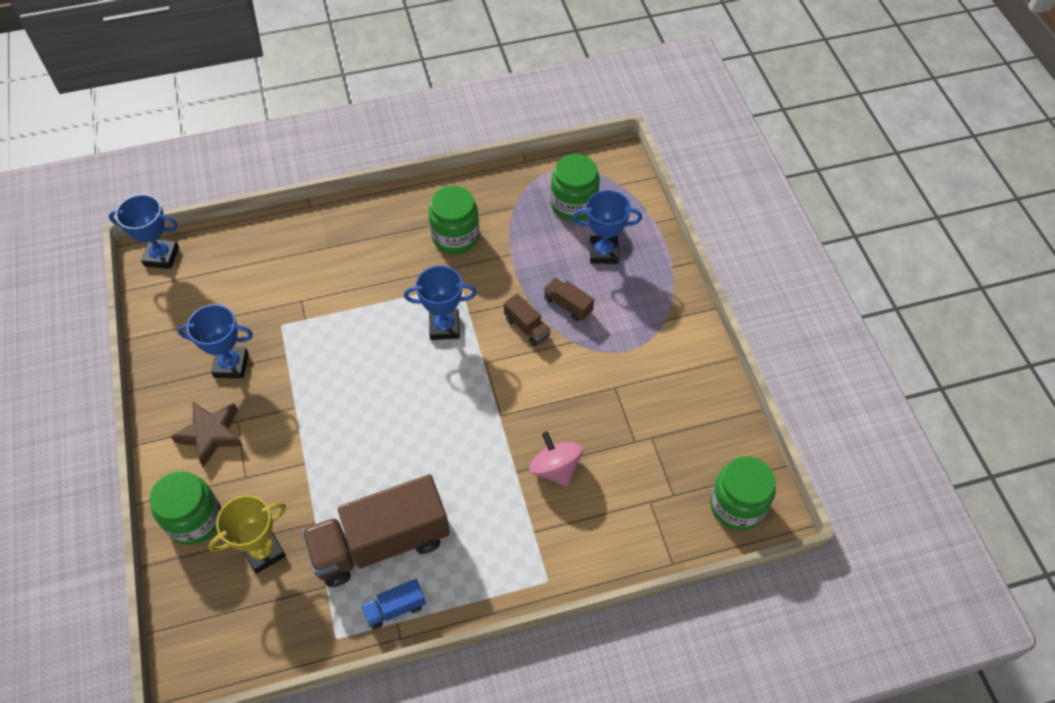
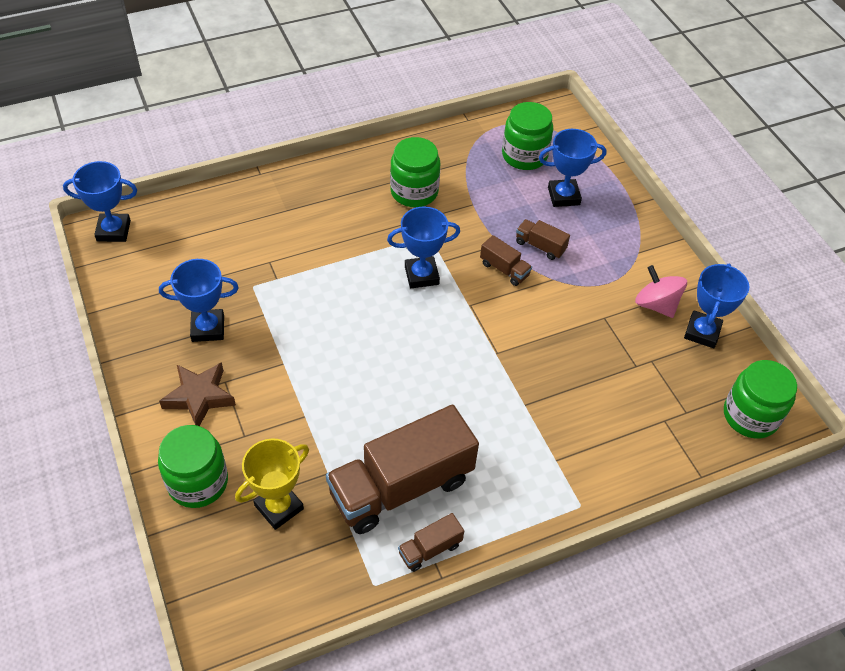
camera: 10 degrees left, 5 degrees down
(395, 608) = (430, 549): blue truck -> brown truck
(555, 468) = (563, 398): pink spinning top -> pink spinning top (656, 305)
(710, 412) = (702, 332): none -> blue trophy

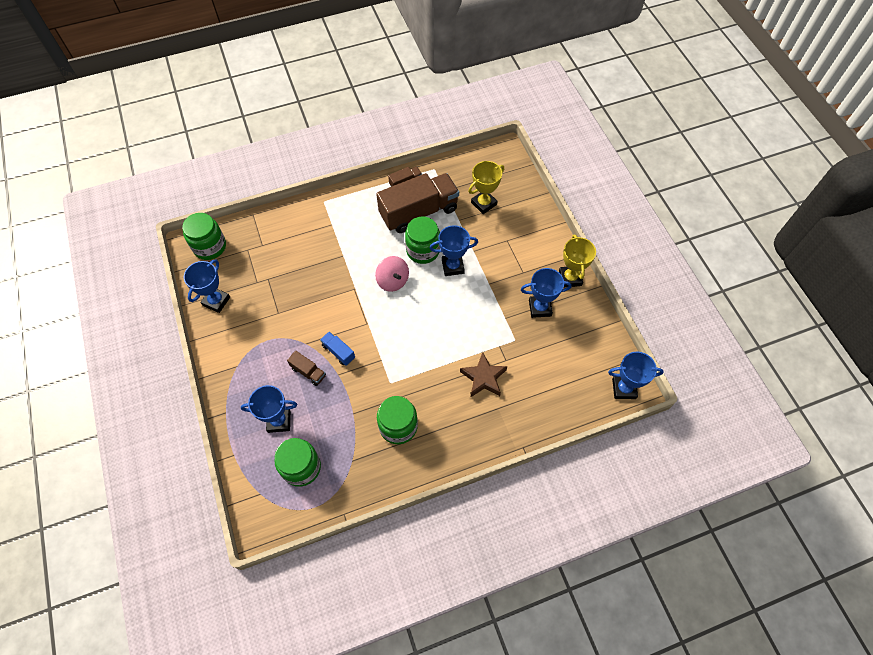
camera: 175 degrees left, 10 degrees up
(149, 373) = (570, 278): none -> yellow trophy
(198, 482) = (528, 216): green jar -> green jar (423, 250)
(199, 397) = (536, 263): brown star -> brown star (483, 378)
(421, 275) = (398, 347): blue trophy -> blue trophy (453, 266)
(504, 269) = (338, 352): brown truck -> blue truck
(656, 305) = (239, 322): pink spinning top -> pink spinning top (393, 281)

